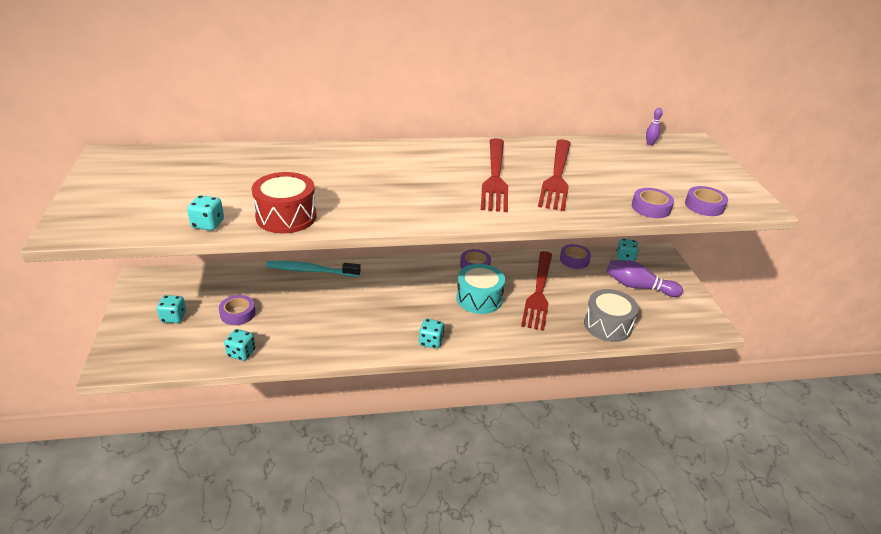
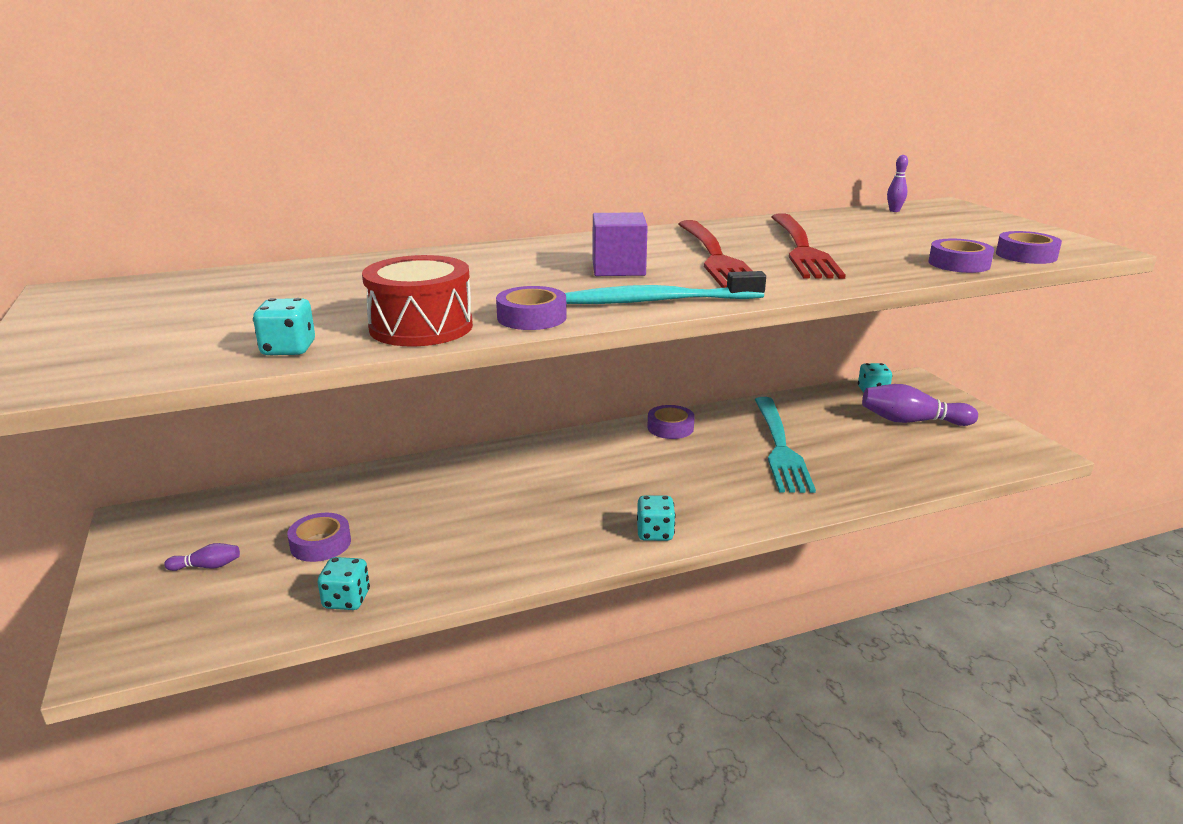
camera: 10 degrees left, 10 degrees down
(173, 317) = (207, 566): turquoise dice -> purple bowling pin
(310, 271) = (421, 469): turquoise toothbrush -> turquoise toothbrush (659, 301)
(427, 179) = (618, 268): none -> purple cube
(479, 298) = (698, 467): turquoise drum -> none
(539, 293) = (780, 447): red fork -> turquoise fork
(574, 260) = (806, 402): purple tape -> purple tape (531, 317)
(607, 325) = (901, 472): grey drum -> none

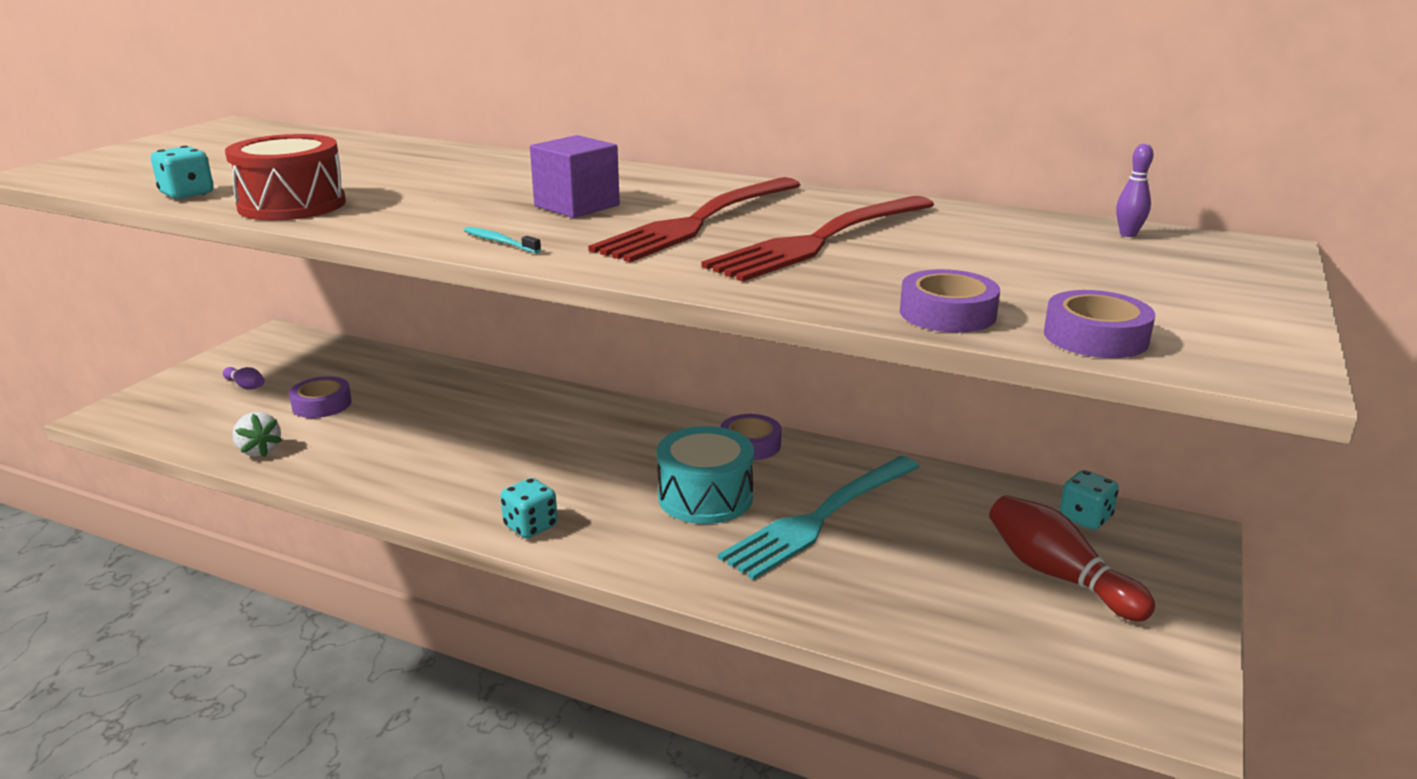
camera: 45 degrees right, 0 degrees up
(346, 600) = (259, 450): turquoise dice -> white strawberry
(531, 317) = (372, 222): purple tape -> none
(659, 301) = (500, 242): turquoise toothbrush -> turquoise toothbrush, size x0.44
(708, 466) = (705, 497): none -> turquoise drum
(912, 421) = (1058, 575): purple bowling pin -> red bowling pin

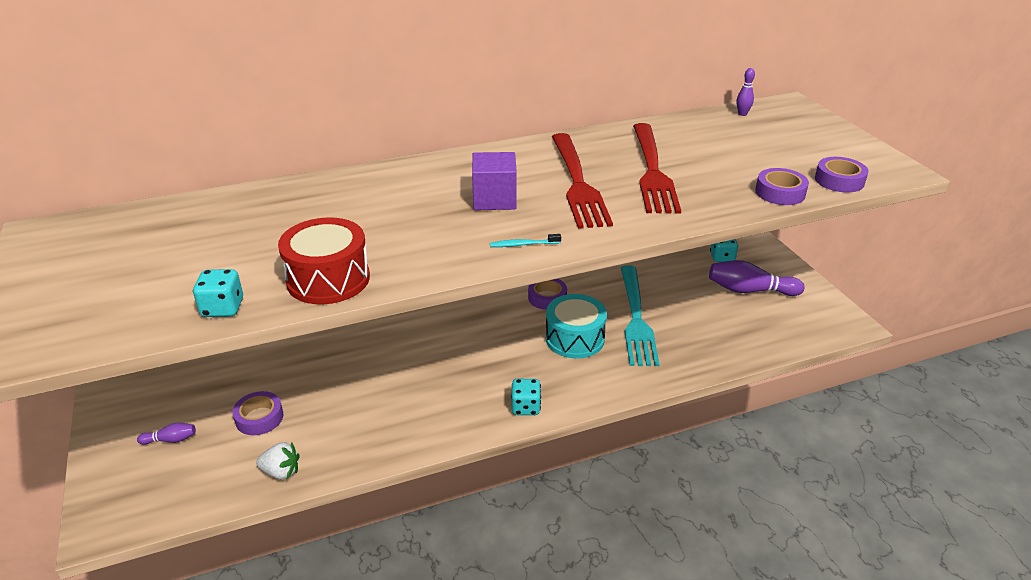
camera: 45 degrees left, 10 degrees up
(1058, 575) = (750, 290): red bowling pin -> purple bowling pin

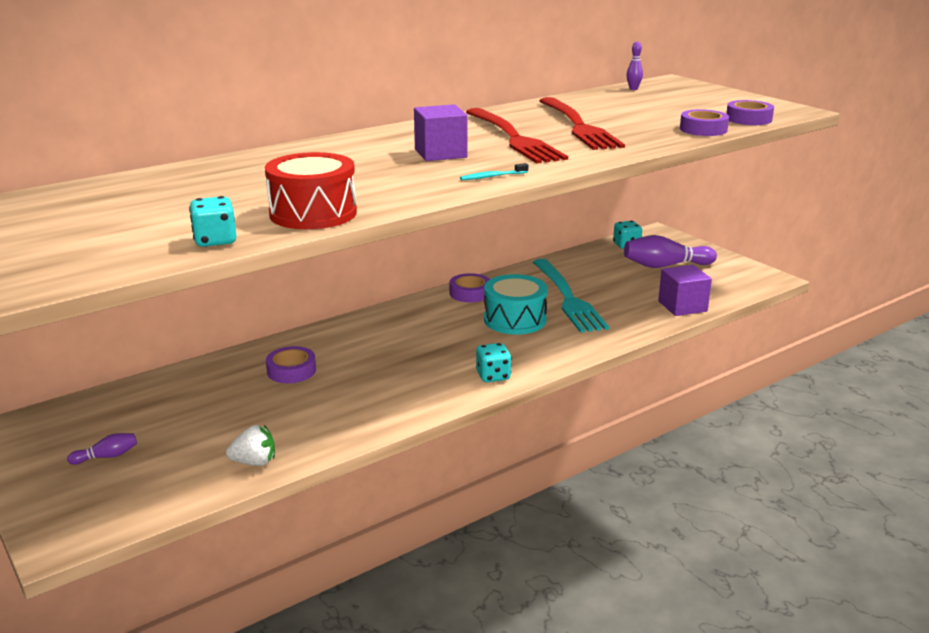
camera: 15 degrees left, 10 degrees down
(259, 418) = (204, 424): purple tape -> purple tape (291, 371)
(744, 348) = (682, 306): none -> purple cube

